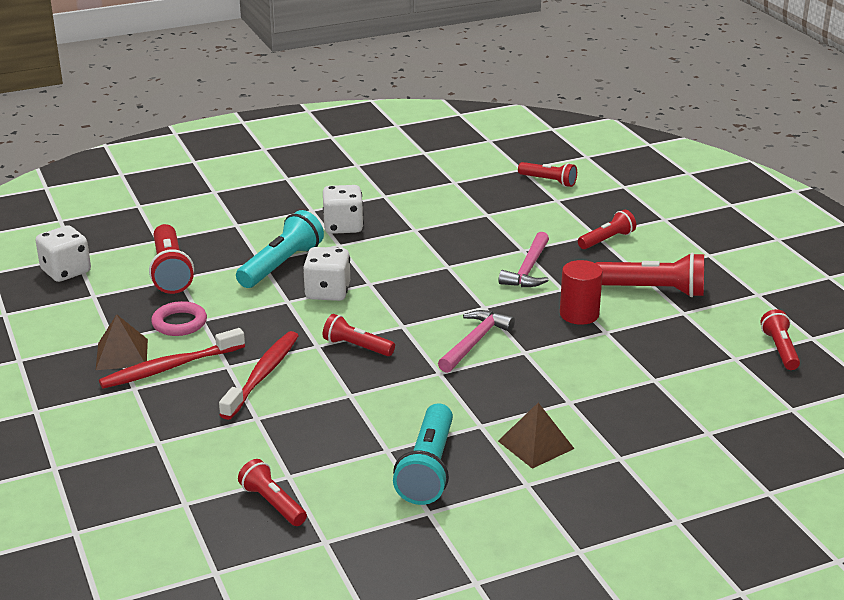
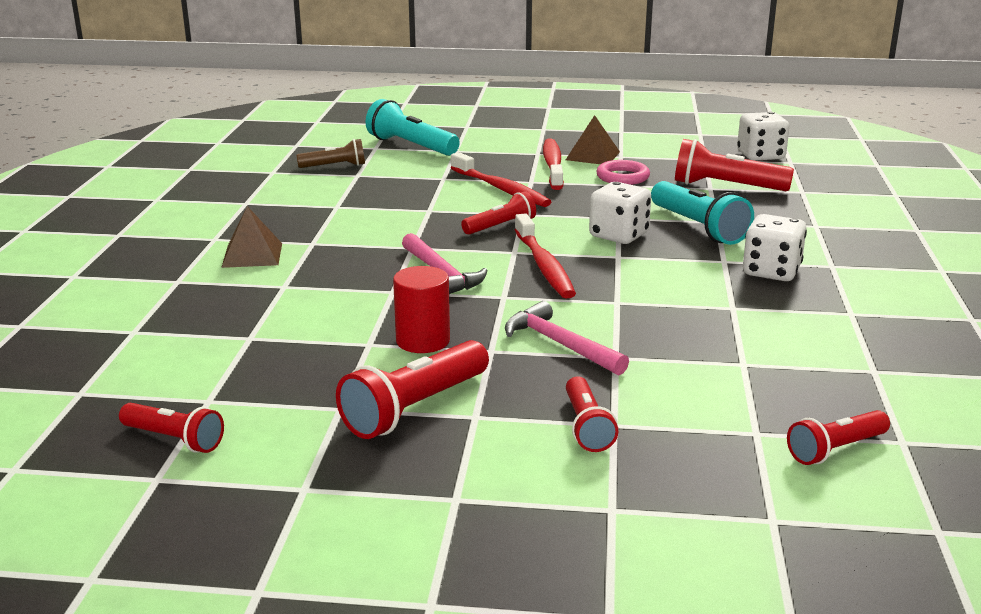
camera: 120 degrees right, 5 degrees down
(273, 503) = (335, 166): red flashlight -> brown flashlight
(416, 306) = (544, 266): none -> red toothbrush
(428, 469) = (291, 213): turquoise flashlight -> turquoise flashlight (411, 146)

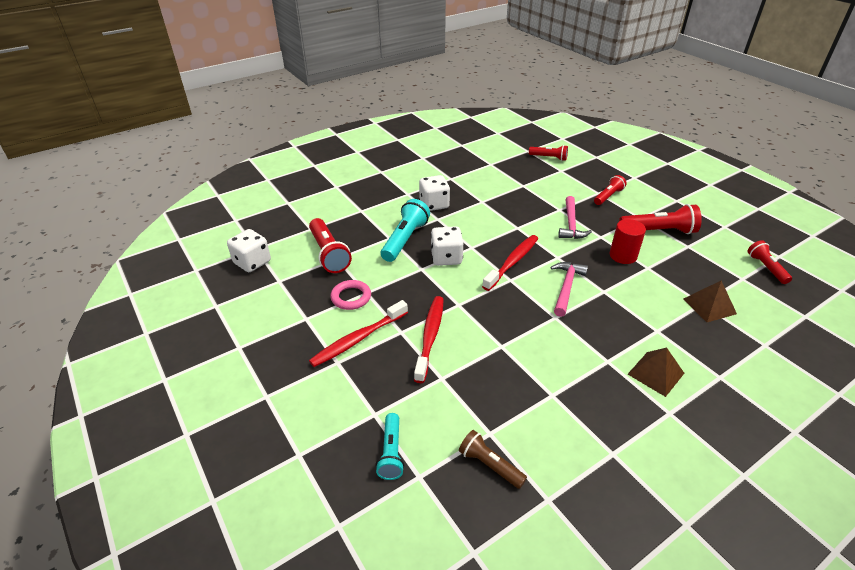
camera: 130 degrees left, 15 degrees up
(411, 146) = (391, 453): turquoise flashlight -> turquoise flashlight, size x0.62
(501, 226) = (487, 302): red flashlight -> none
(593, 156) = (317, 331): brown pyramid -> brown pyramid (709, 306)

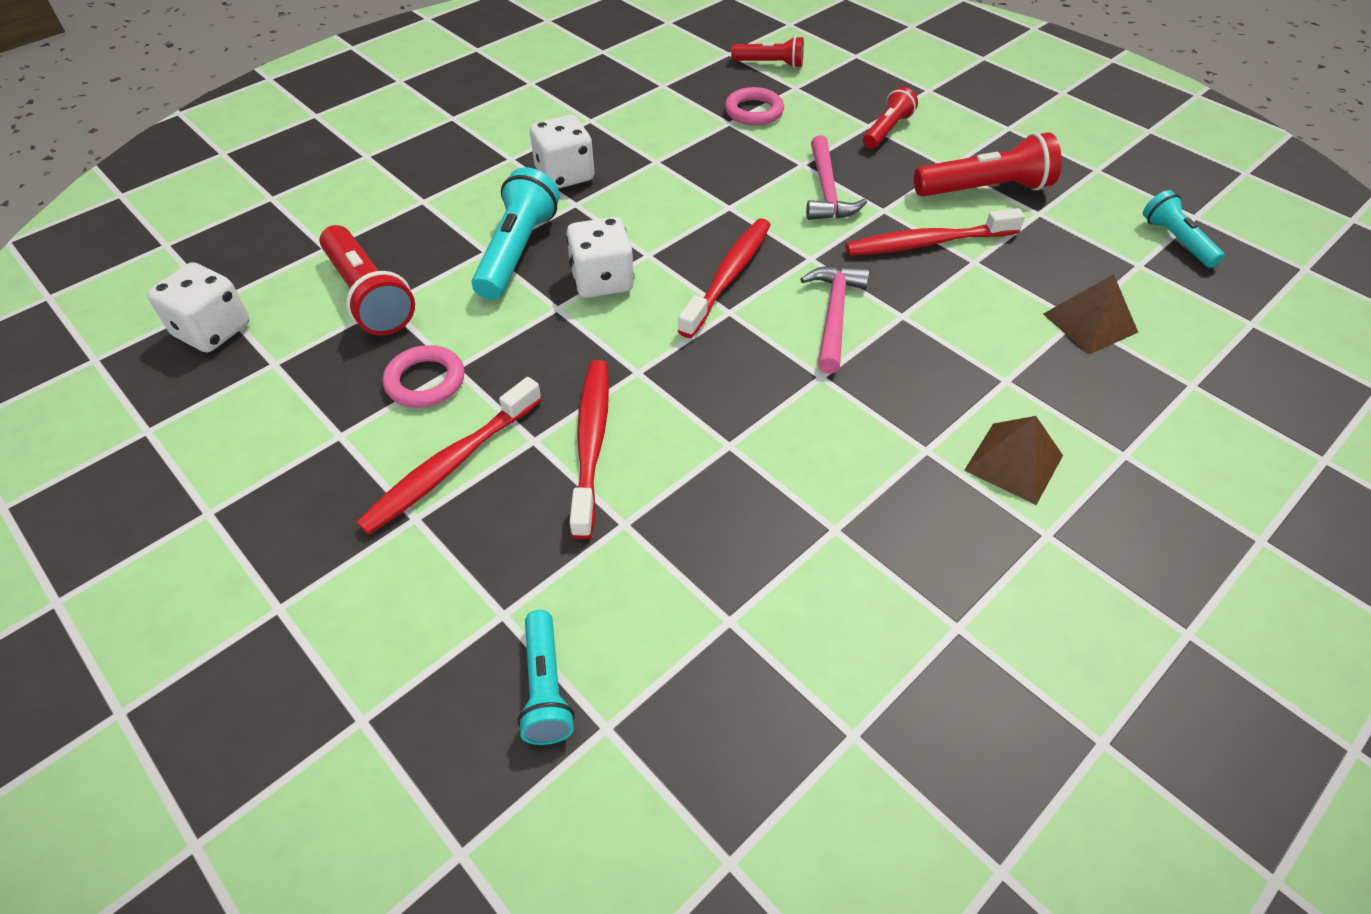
camera: 10 degrees left, 10 degrees up
(489, 465) = (737, 683): brown flashlight -> none
(537, 181) = (754, 111): none -> pink ring
(623, 256) = (927, 243): red cylinder -> red toothbrush
(766, 268) = (1176, 240): red flashlight -> turquoise flashlight

